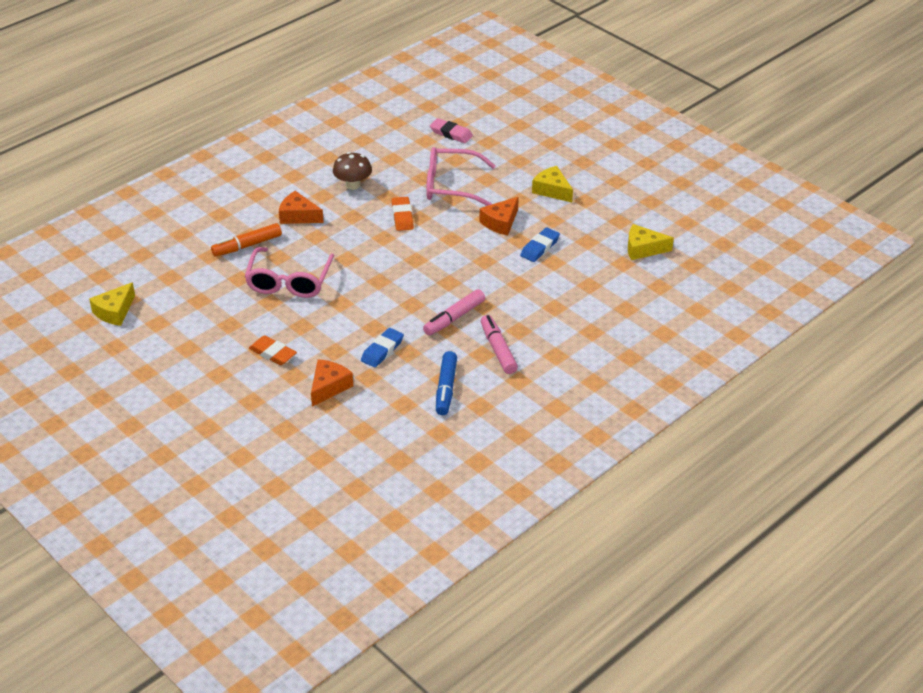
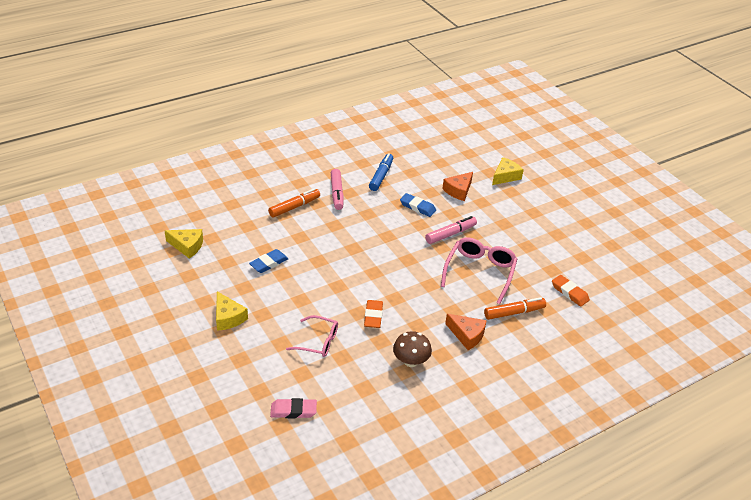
camera: 170 degrees left, 0 degrees up
(114, 311) = (618, 272): yellow cheese -> yellow cheese (505, 176)
(273, 353) = (495, 219): orange eraser -> orange eraser (569, 293)
(382, 350) = (417, 207): blue eraser -> blue eraser turned 75 degrees clockwise
(451, 133) = (293, 410): pink eraser -> pink eraser turned 45 degrees counterclockwise
(451, 185) = (318, 341): pink glasses -> pink glasses, size x0.65
(454, 318) = (359, 220): pink marker -> pink marker (450, 234)
(500, 222) = (290, 293): orange cheese -> none
(545, 319) = (294, 207): none -> orange marker

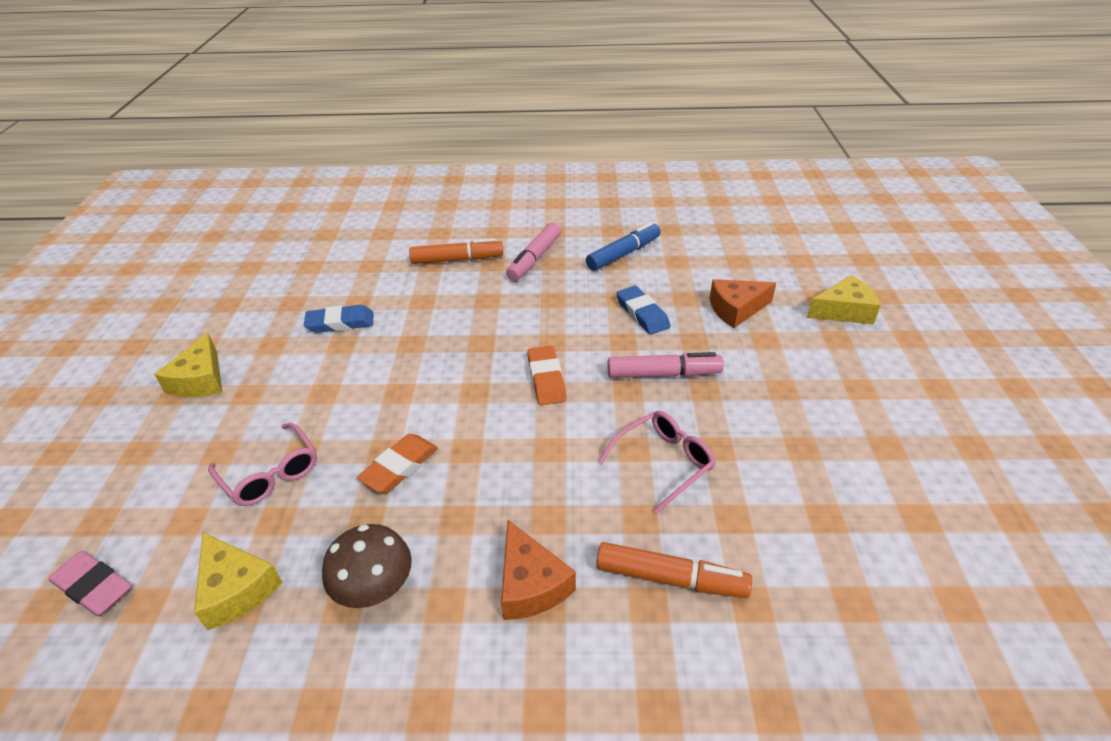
camera: 35 degrees right, 0 degrees up
(187, 246) = (270, 267): yellow cheese -> yellow cheese (236, 589)
(480, 272) = (664, 462): pink glasses -> pink glasses, size x0.65
(569, 293) = (836, 588): orange eraser -> orange eraser (546, 379)

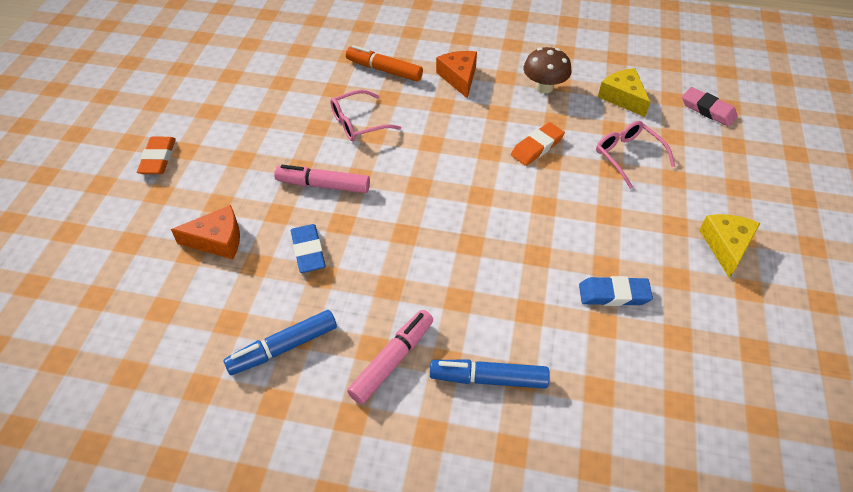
camera: 170 degrees left, 10 degrees up
(457, 260) = (488, 379): orange marker -> blue marker
(546, 379) = (420, 196): orange eraser -> orange eraser (158, 158)
(844, 311) = (124, 220): yellow cheese -> none

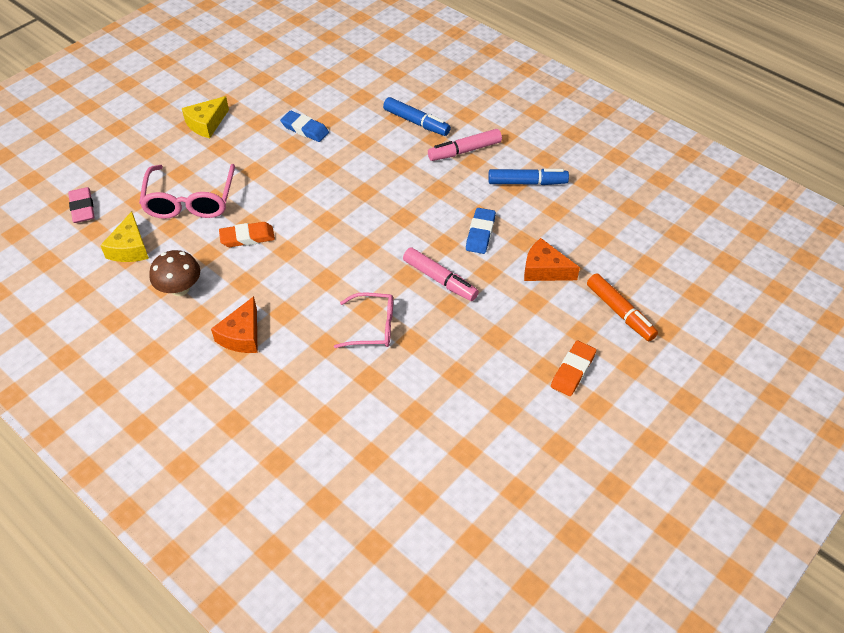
camera: 150 degrees left, 0 degrees up
(384, 70) = (303, 380): orange marker -> orange marker (620, 312)
(627, 156) = (190, 201): pink glasses -> pink glasses, size x1.54

